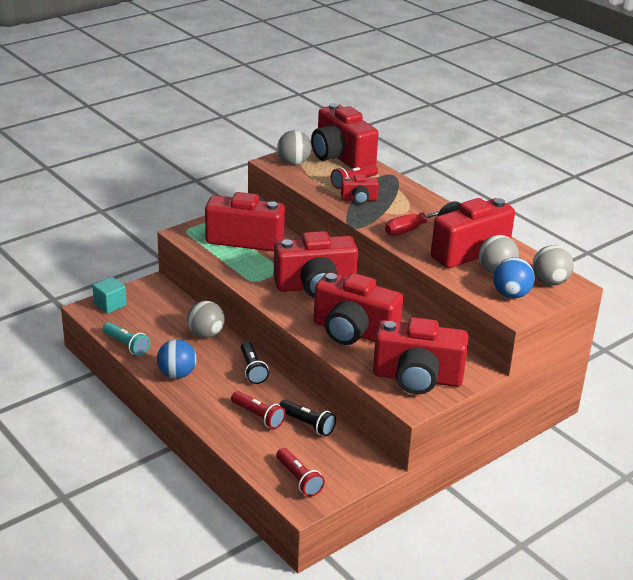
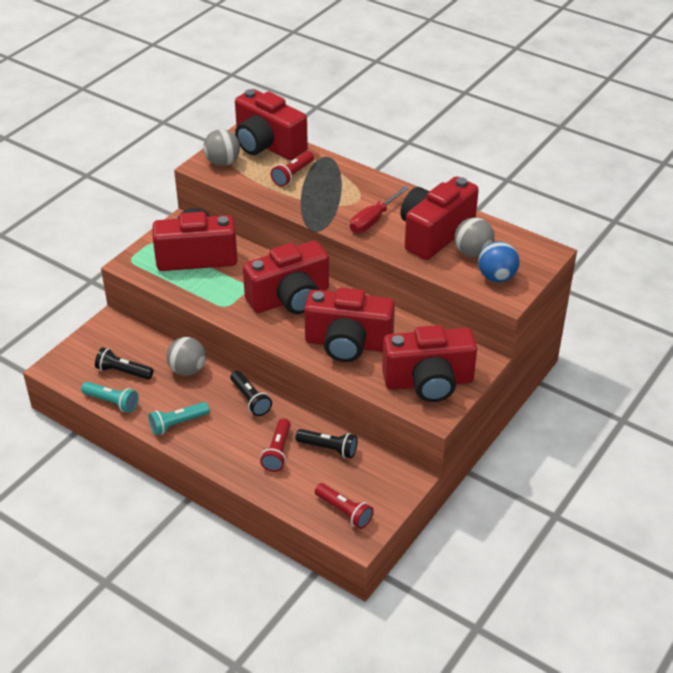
camera: 15 degrees left, 10 degrees up
(110, 305) = (74, 358): turquoise cube -> none
(148, 324) = (123, 372): none -> black flashlight
(177, 374) = (178, 424): blue ball -> turquoise flashlight
(258, 416) = (277, 452): red flashlight -> red flashlight turned 75 degrees clockwise
(359, 199) = (307, 195): red camera -> none
(550, 282) = (526, 254): grey ball -> none

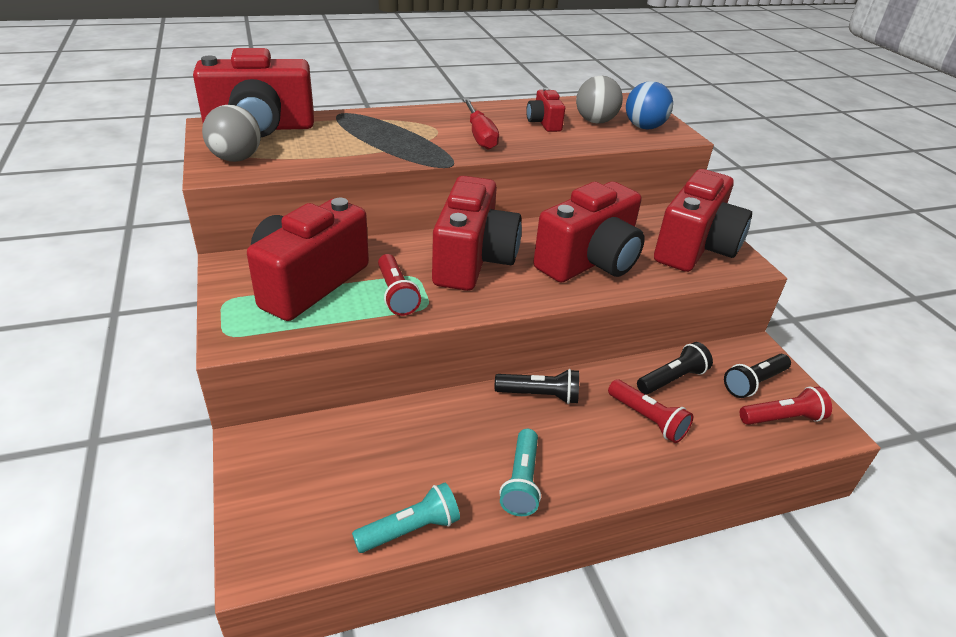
camera: 55 degrees left, 5 degrees down
(123, 372) = (363, 483): black flashlight -> black flashlight (754, 383)
(187, 370) = (432, 420): grey ball -> none
(293, 175) = (336, 138): red flashlight -> red flashlight (396, 294)
(434, 234) = (544, 123): red camera -> red camera, size x0.47

